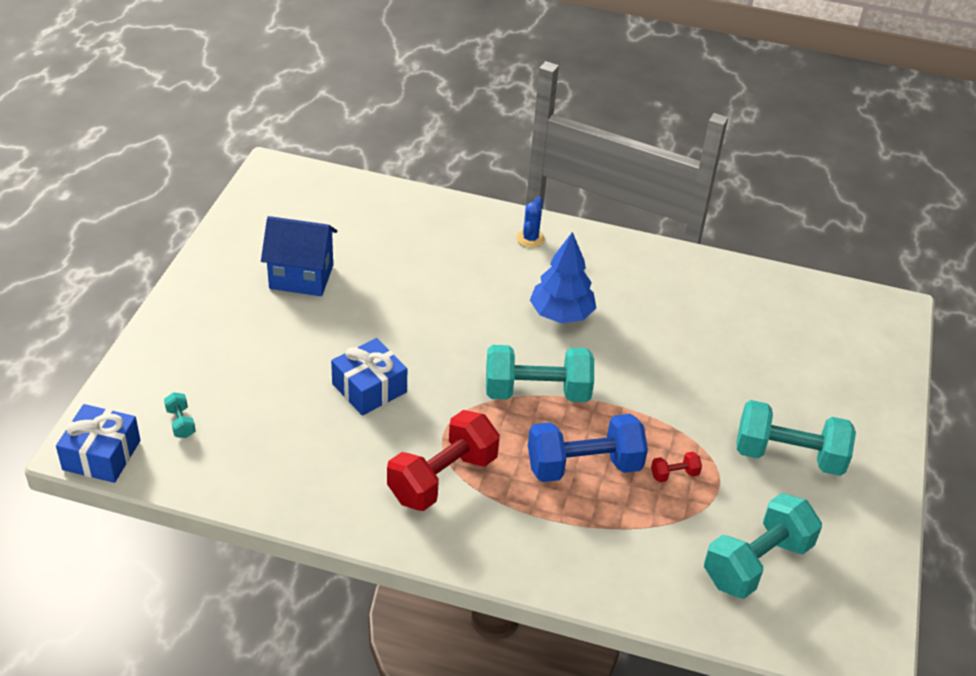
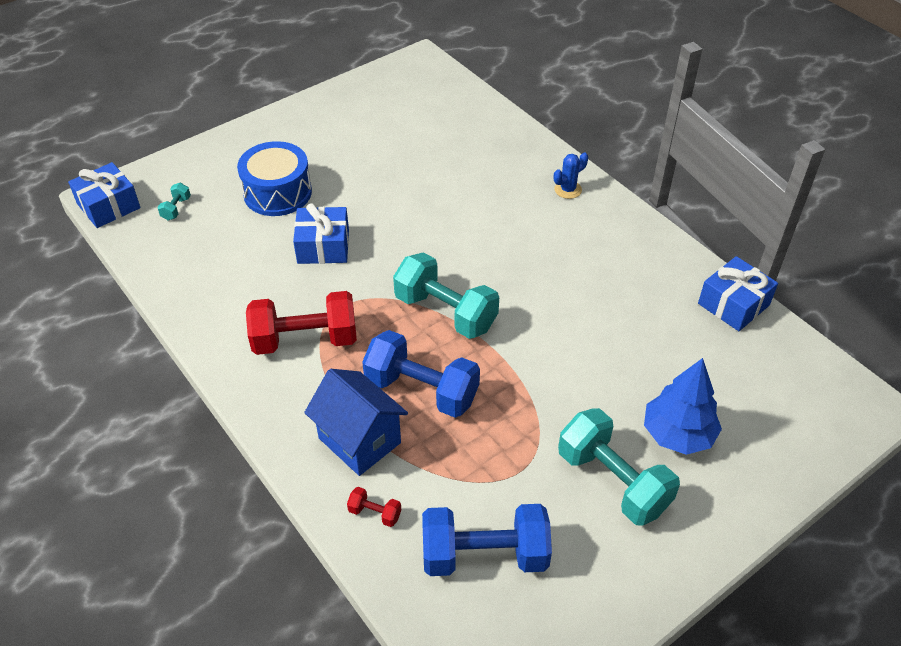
camera: 40 degrees right, 5 degrees up
(270, 359) = (277, 193): none -> blue drum
(301, 277) = (360, 144): blue house -> blue house (359, 440)
(561, 314) = (531, 261): blue tree -> blue tree (678, 434)
(674, 474) = (490, 439): red dumbbell -> red dumbbell (375, 513)
(742, 276) = (733, 304): none -> blue gift
(756, 563) = (484, 555): turquoise dumbbell -> blue dumbbell

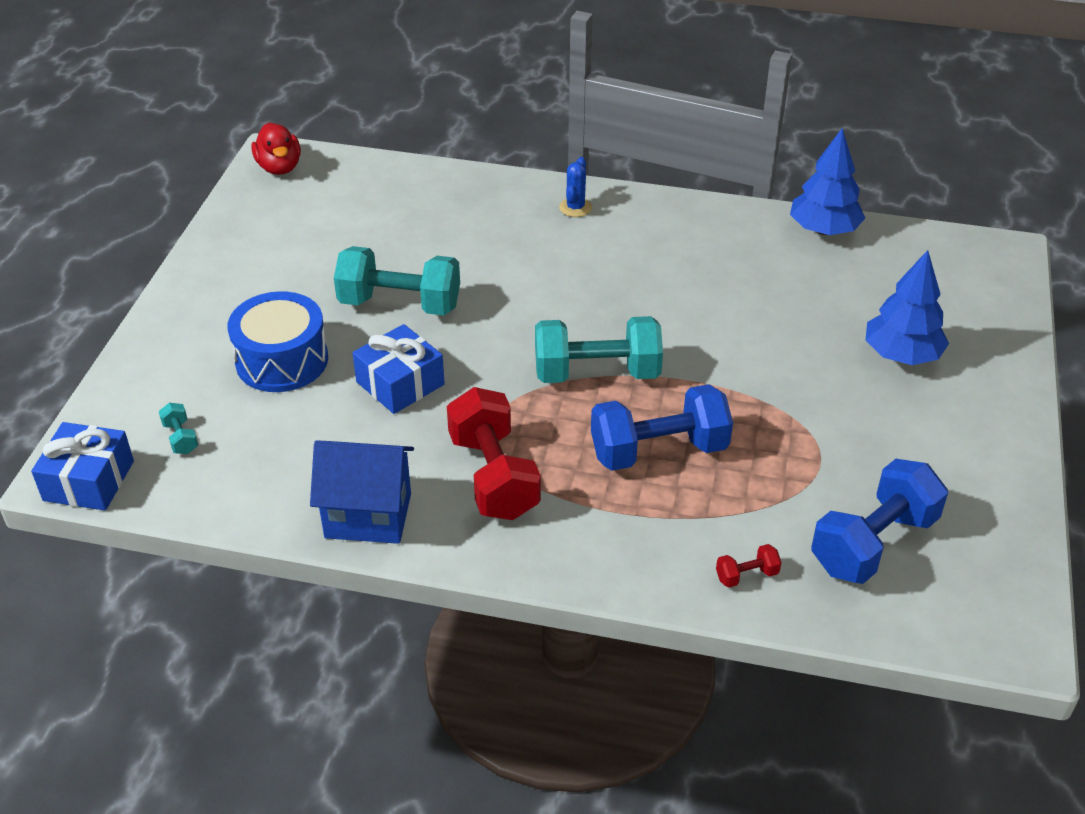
camera: 40 degrees left, 5 degrees down
(305, 340) = (493, 476): red dumbbell -> red dumbbell turned 60 degrees counterclockwise
(359, 440) = (657, 527): blue house -> blue house (368, 515)
(415, 68) = (279, 167): none -> red duck
(613, 481) = (898, 421): turquoise dumbbell -> turquoise dumbbell (400, 304)
(733, 304) = (824, 230): blue gift -> blue tree

